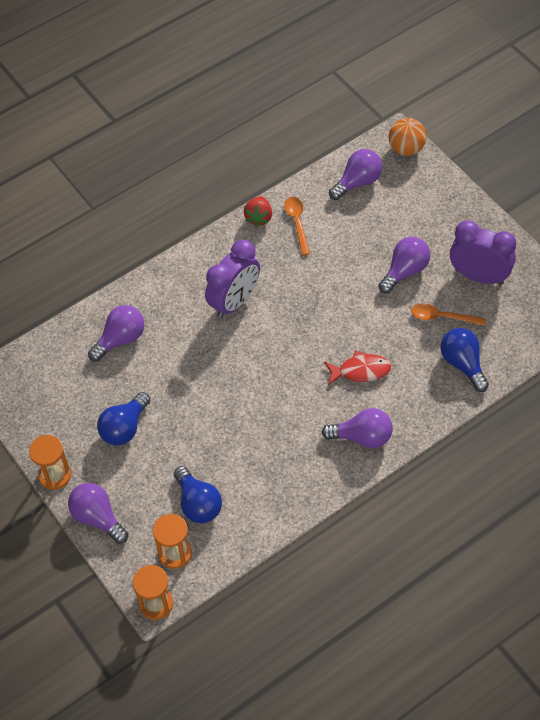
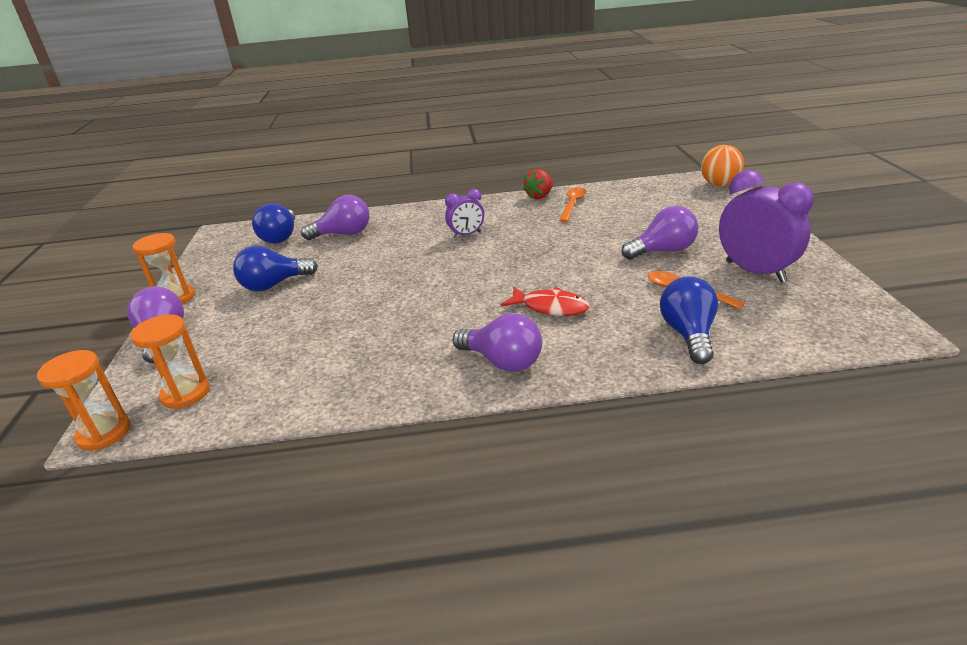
camera: 30 degrees right, 25 degrees down
(198, 504) = (262, 359): blue light bulb -> blue light bulb (280, 237)
(234, 302) = (466, 235): purple clock -> purple clock, size x0.55
(358, 182) = (653, 194): purple light bulb -> none

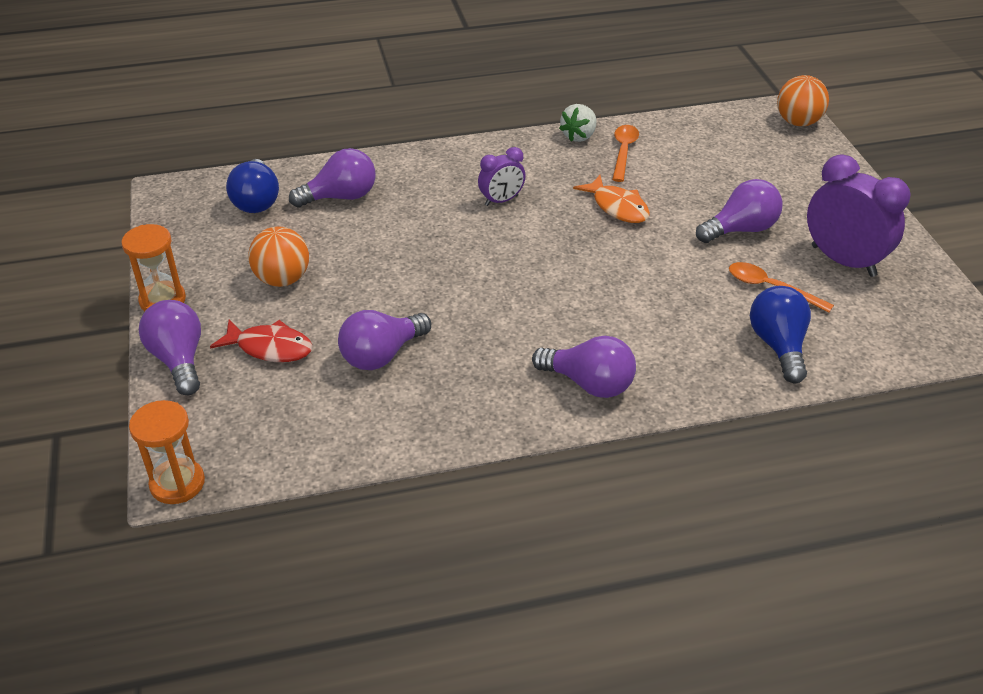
camera: 10 degrees left, 10 degrees up
(185, 393) = (246, 432): orange hourglass -> none
(274, 285) = (282, 279): blue light bulb -> orange ball
(328, 337) = (381, 355): none -> purple light bulb
(539, 196) = (579, 136): red strawberry -> white strawberry
(550, 307) = (626, 311): red fish -> red fish (270, 348)
(559, 238) = (617, 207): none -> orange fish

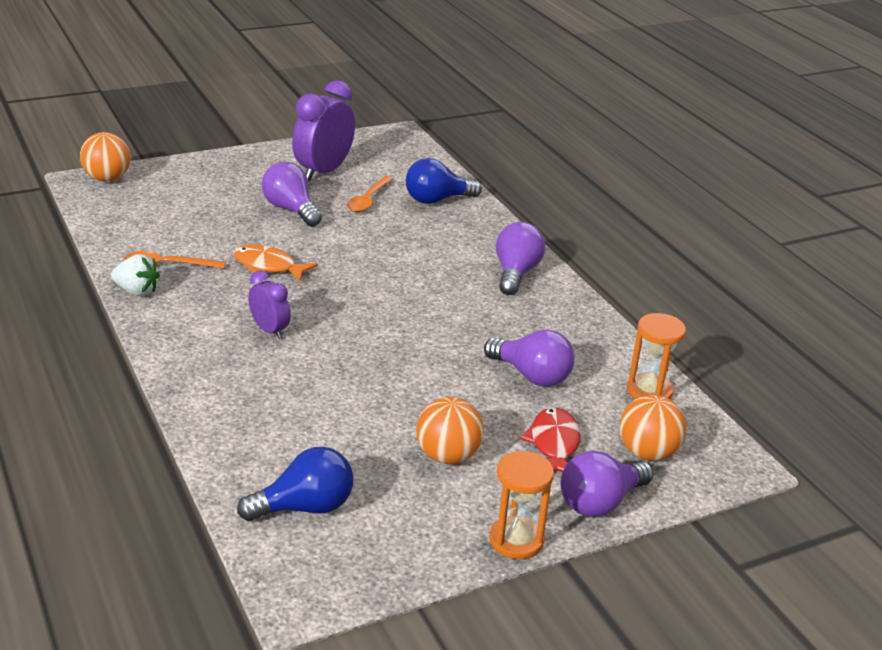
camera: 105 degrees left, 10 degrees down
(177, 483) = (743, 463): orange hourglass -> orange hourglass (649, 391)
(228, 411) = (647, 453): none -> orange ball
(341, 197) = (283, 440): purple light bulb -> none
(617, 207) = (268, 266): orange fish -> orange fish turned 105 degrees counterclockwise

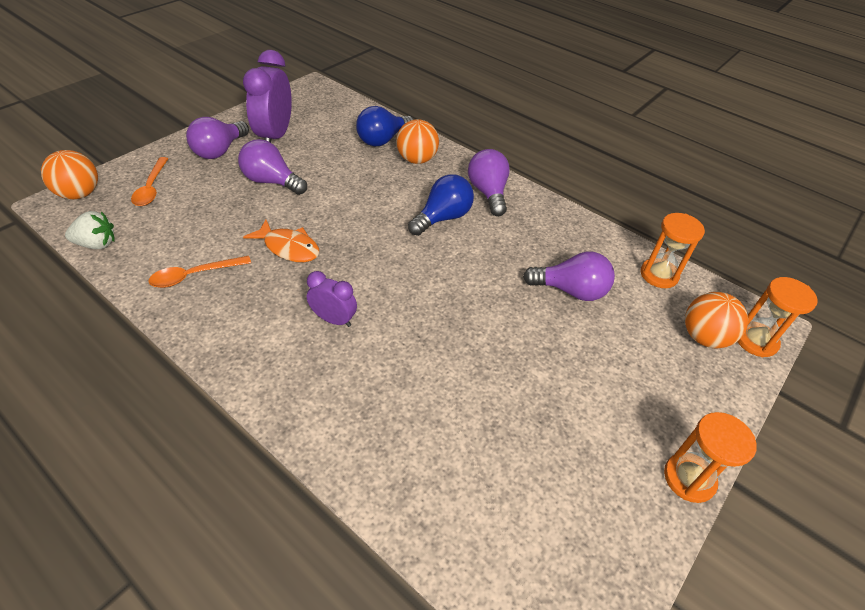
camera: 25 degrees left, 15 degrees up
(137, 291) = (181, 316): white strawberry -> white strawberry (97, 244)
(268, 266) = (289, 247): orange fish -> orange fish turned 150 degrees counterclockwise
(305, 507) = (500, 526): blue light bulb -> blue light bulb (443, 218)
(368, 200) = (329, 154): orange spoon -> orange spoon (151, 188)
(447, 456) = (572, 405): orange ball -> orange ball (416, 160)
(554, 444) = (637, 356): red fish -> none
(600, 502) = (713, 404): purple light bulb -> purple light bulb (219, 151)
(708, 473) = (756, 341): none -> orange hourglass

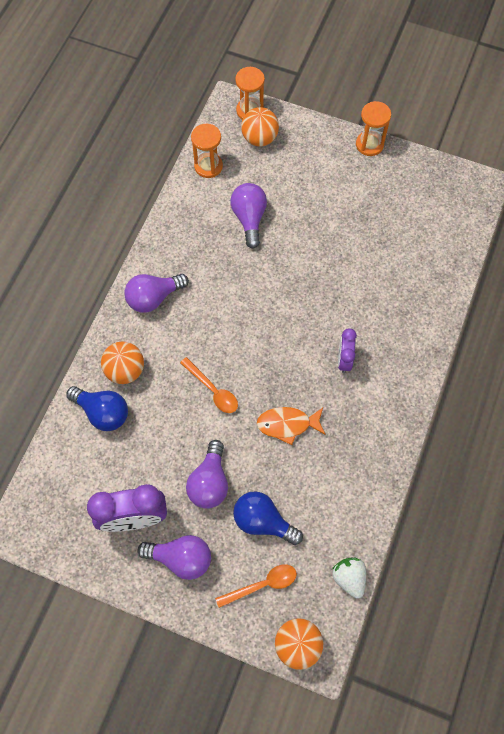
camera: 105 degrees left, 20 degrees up
(194, 275) = (347, 478): orange spoon -> orange spoon (213, 390)
(289, 247) = (287, 424): orange fish -> orange fish turned 105 degrees counterclockwise
(443, 218) = (202, 323): blue light bulb -> blue light bulb (263, 521)

